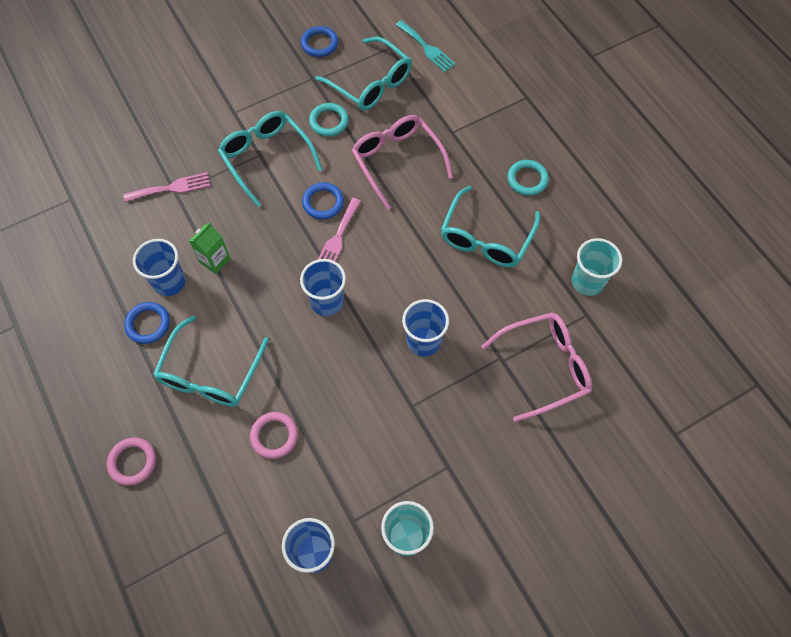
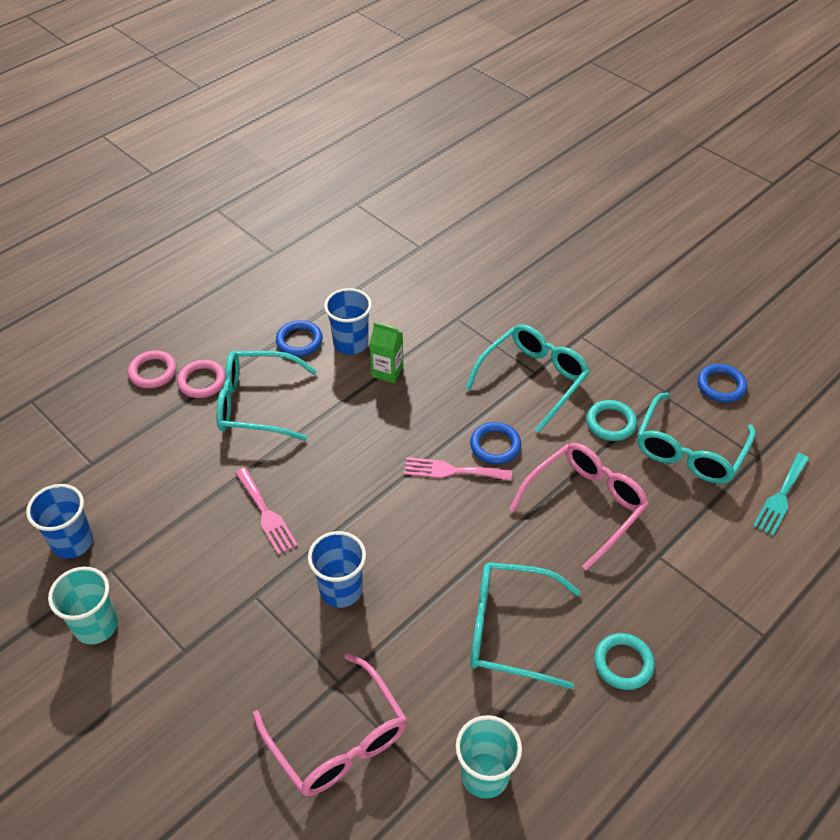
camera: 75 degrees right, 15 degrees down
(171, 188) = (462, 313): pink fork -> pink fork (266, 514)
(274, 436) = (196, 475): pink ring -> pink ring (202, 381)
(327, 302) = (366, 481): blue cup -> none

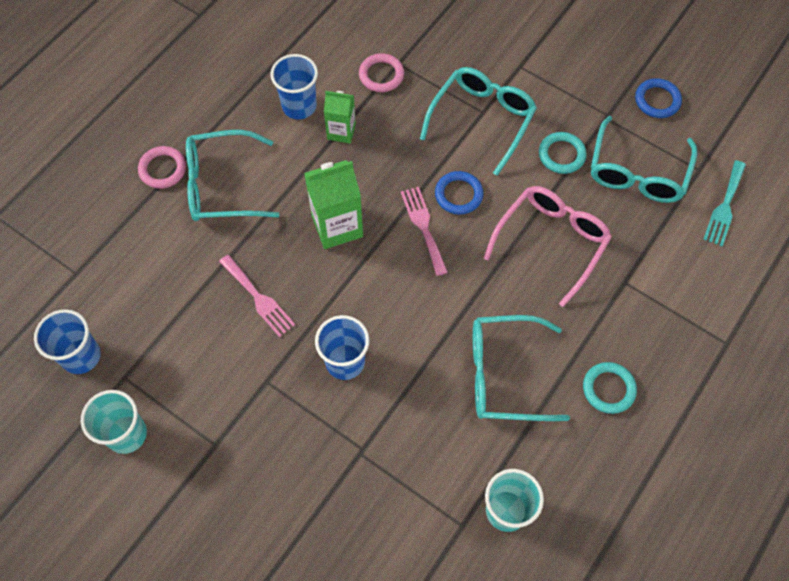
camera: 10 degrees left, 15 degrees up
(153, 372) = (111, 166): pink ring -> pink ring (381, 75)
(299, 341) = (248, 111): blue ring -> none
(338, 739) = (373, 501): pink glasses -> none
(363, 457) = (337, 226): none -> green carton
(452, 471) = (423, 227): pink fork -> pink fork turned 75 degrees clockwise

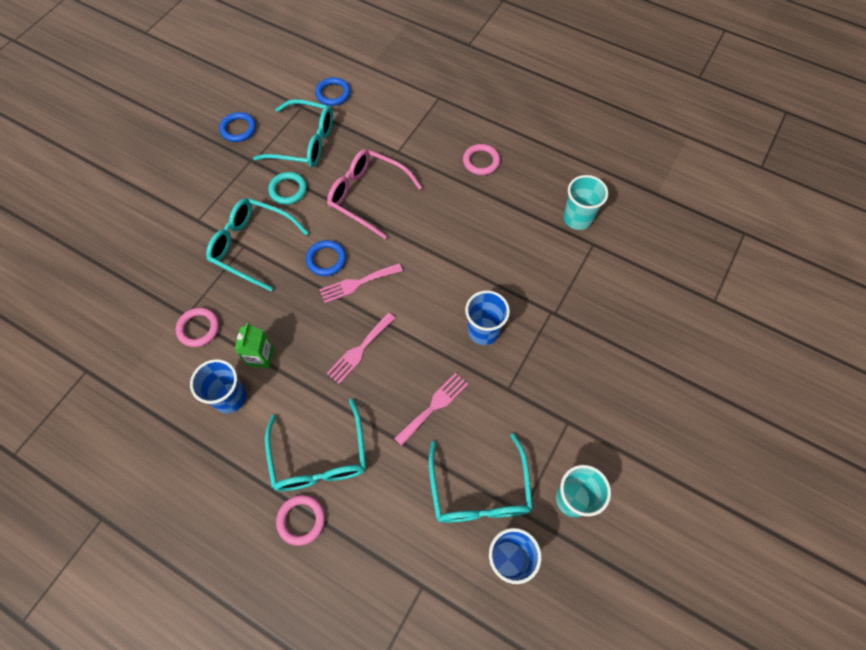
camera: 95 degrees left, 0 degrees up
(337, 226) = (359, 350): green carton -> pink fork
(504, 374) = (479, 223): turquoise glasses -> turquoise glasses (479, 491)
(608, 389) = (481, 161): turquoise ring -> pink ring
(724, 206) = (333, 93): turquoise fork -> blue ring

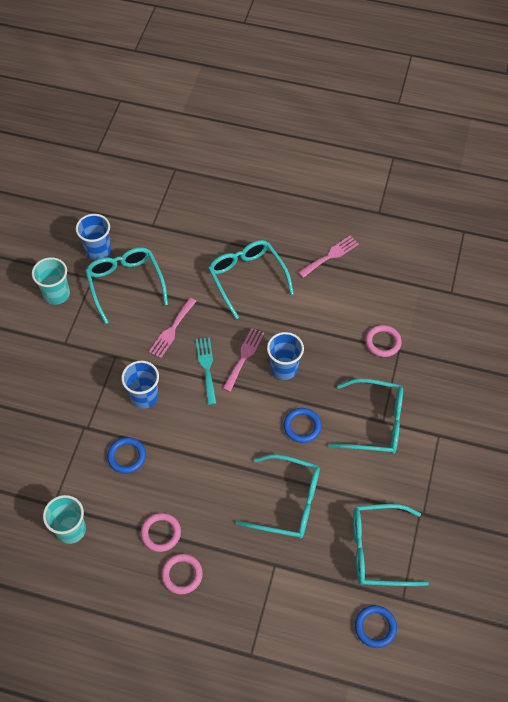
camera: 165 degrees right, 5 degrees down
(230, 397) = (331, 300): blue cup -> blue cup (284, 368)
(238, 129) = (456, 549): blue ring -> blue ring (127, 456)
(261, 357) = (321, 333): green carton -> none
(288, 190) = (369, 488): turquoise ring -> none
(301, 520) = (245, 240): pink ring -> pink ring (161, 533)
(357, 283) = (265, 411): pink fork -> pink fork (330, 256)
(367, 196) = (288, 502): pink glasses -> turquoise glasses
(405, 348) = (206, 367): none -> turquoise fork

